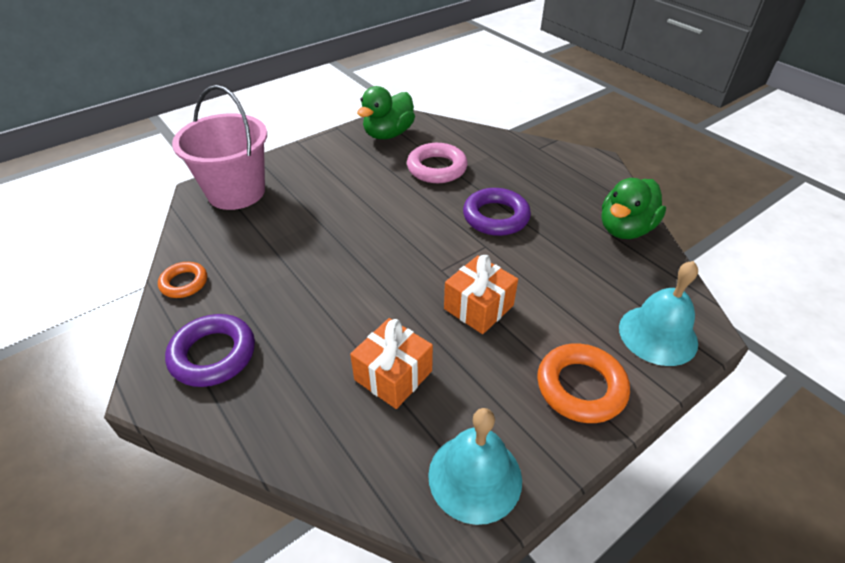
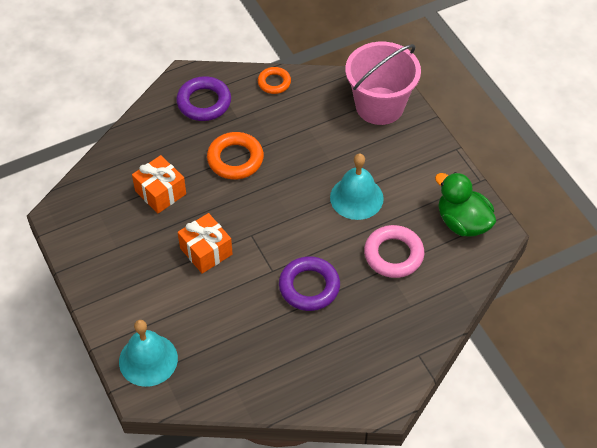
camera: 100 degrees right, 10 degrees up
(475, 477) = (79, 222): turquoise bell -> turquoise bell (356, 197)
(581, 387) = (120, 294): orange ring -> orange ring (235, 159)
(625, 229) = (271, 386): green duck -> none

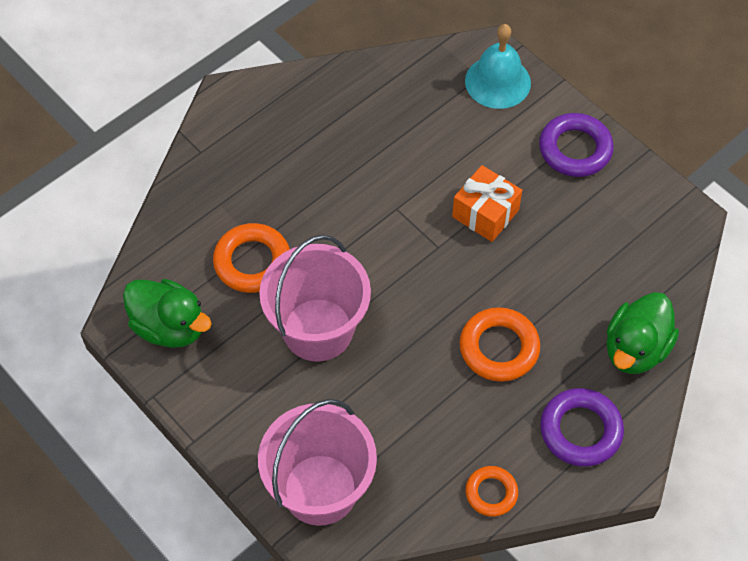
camera: 165 degrees right, 5 degrees up
(144, 139) = (635, 349): none -> green duck
(160, 192) = (576, 276): orange gift -> none
(309, 287) = (346, 199): purple ring -> purple ring (575, 149)
(356, 197) = (318, 329): turquoise bell -> pink bucket
(393, 255) = (252, 262): pink ring -> orange ring

